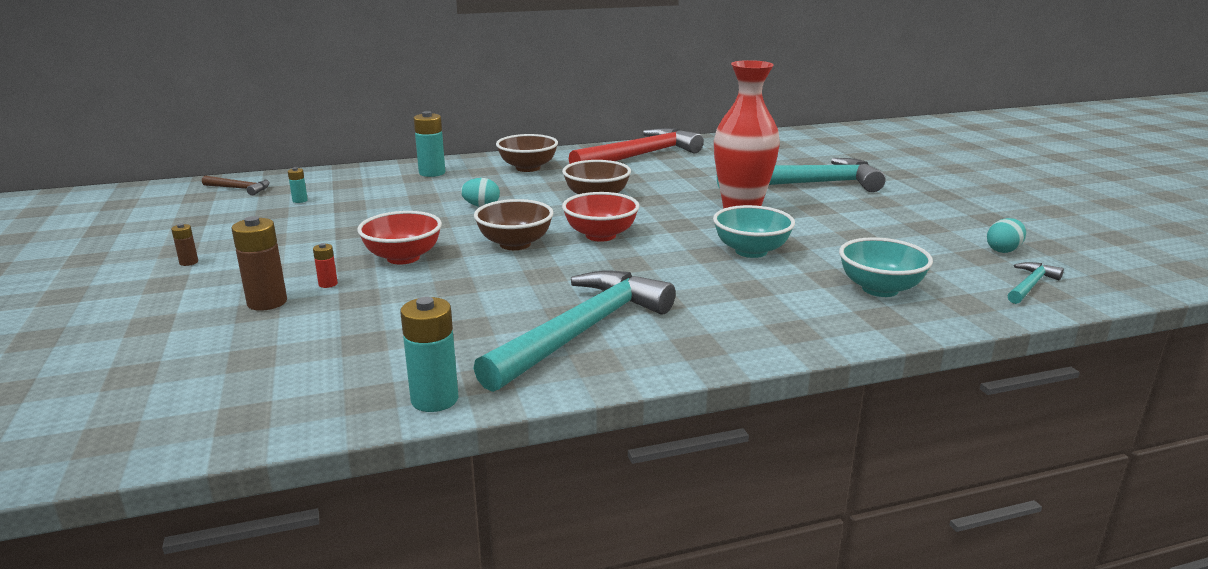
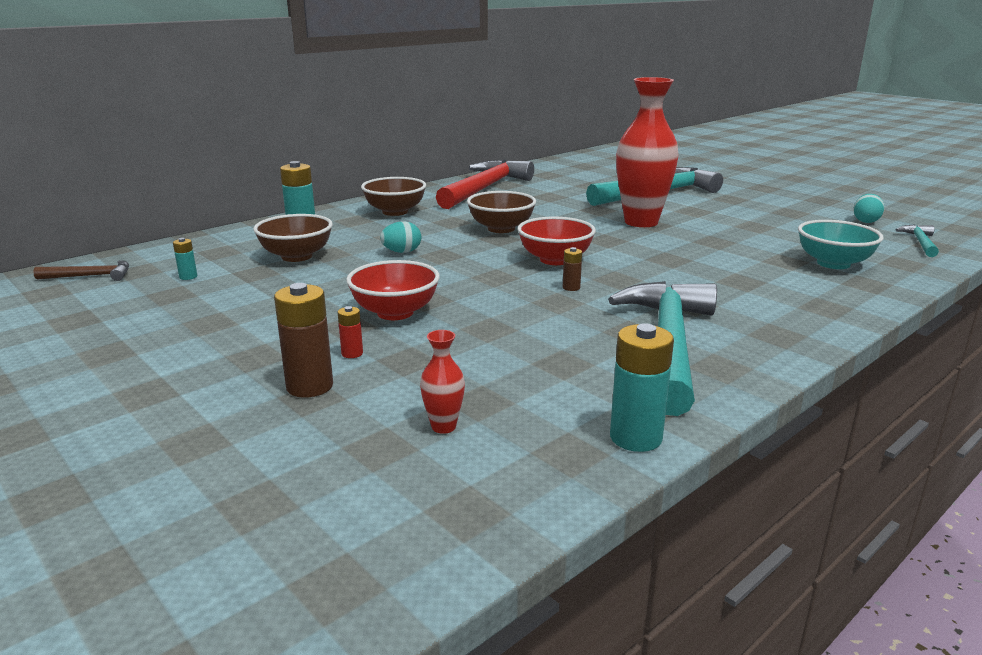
camera: 25 degrees left, 0 degrees up
(189, 262) = (142, 364): brown battery -> brown battery (571, 287)
(312, 354) = (443, 426): none -> red vase
(515, 244) = (488, 280): brown bowl -> brown bowl (296, 256)
(751, 251) = (697, 251): turquoise bowl -> none

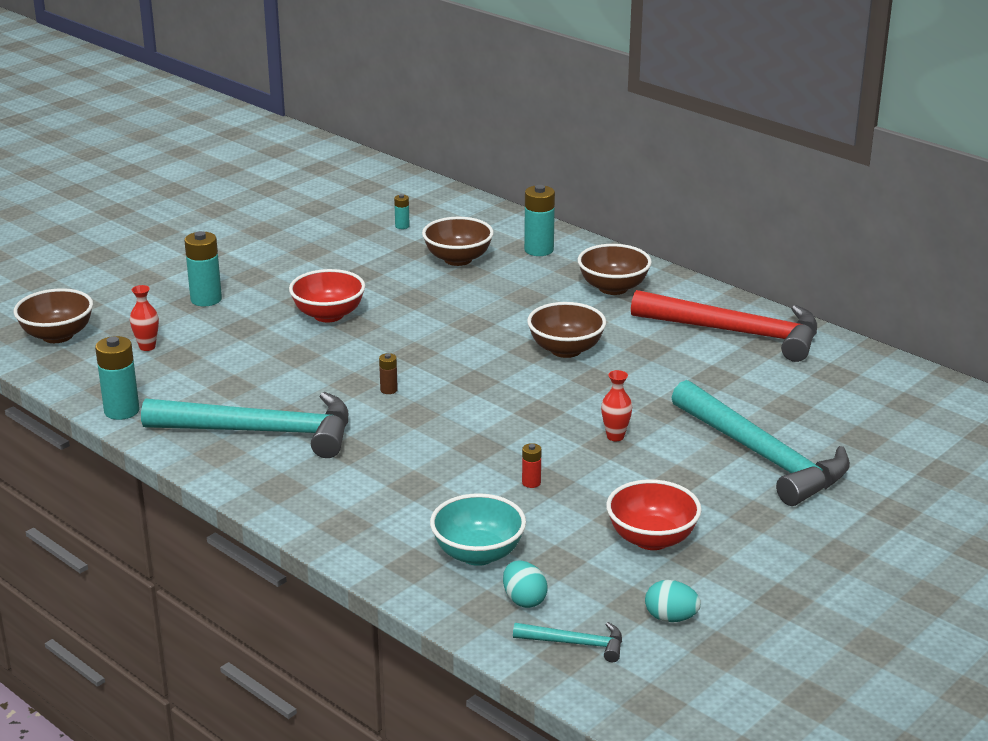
camera: 85 degrees right, 5 degrees up
(90, 276) = (400, 192): brown hammer -> none
(309, 386) = (206, 299): brown battery -> turquoise battery
(352, 353) = (254, 307): red battery -> red battery (531, 483)
(375, 520) = (57, 335): none -> brown bowl
(402, 252) = (478, 304): turquoise egg -> turquoise egg (524, 600)
(555, 260) = (466, 381): red bowl -> red bowl (651, 539)
(641, 222) = (615, 436): red vase -> red vase, size x0.41

